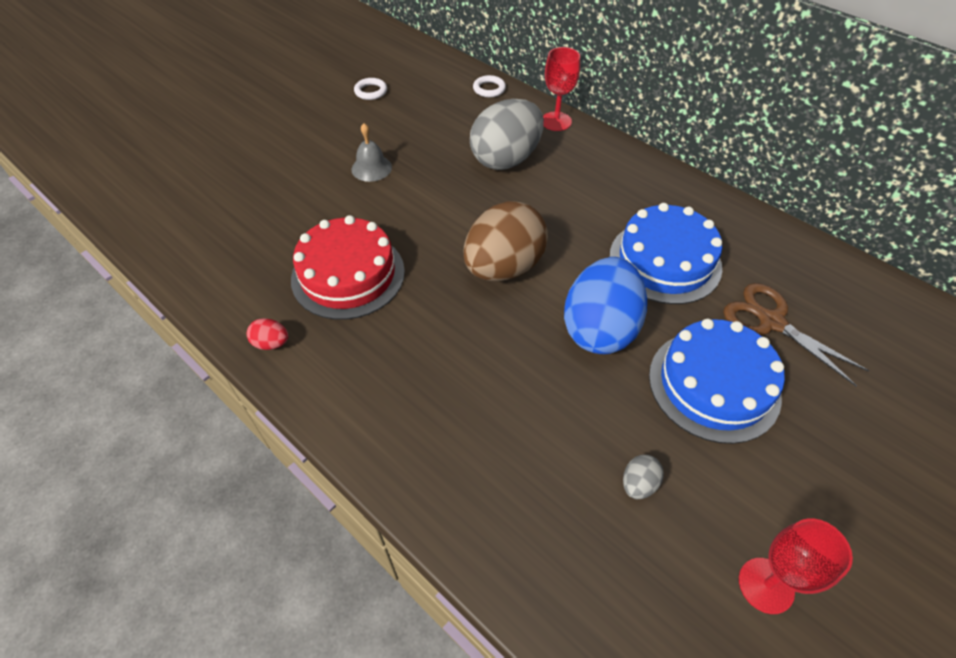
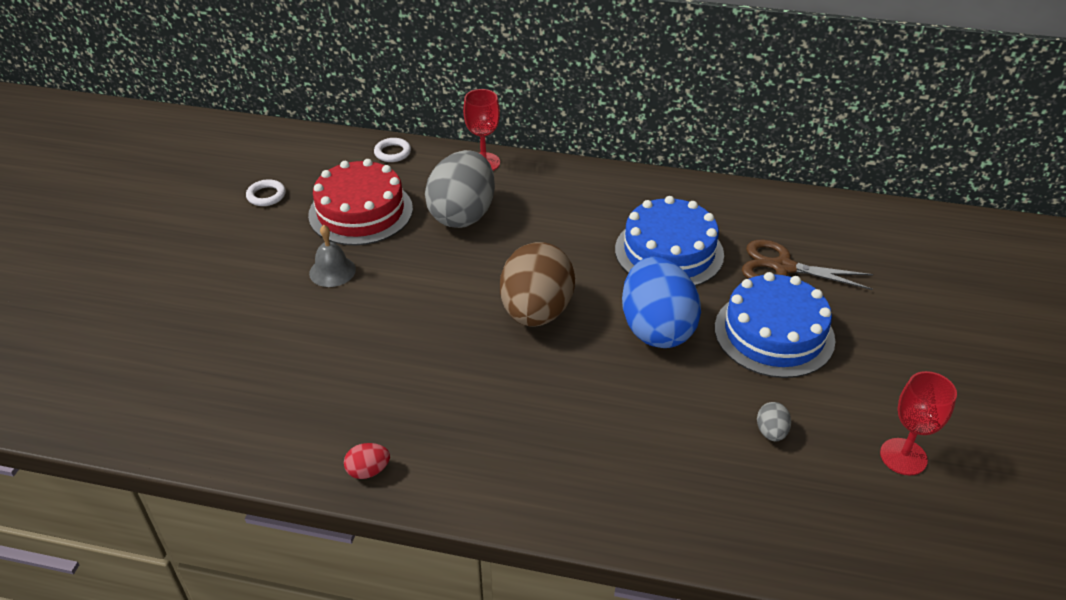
camera: 30 degrees left, 10 degrees down
(348, 275) = (393, 378): red cake -> red cake (361, 212)

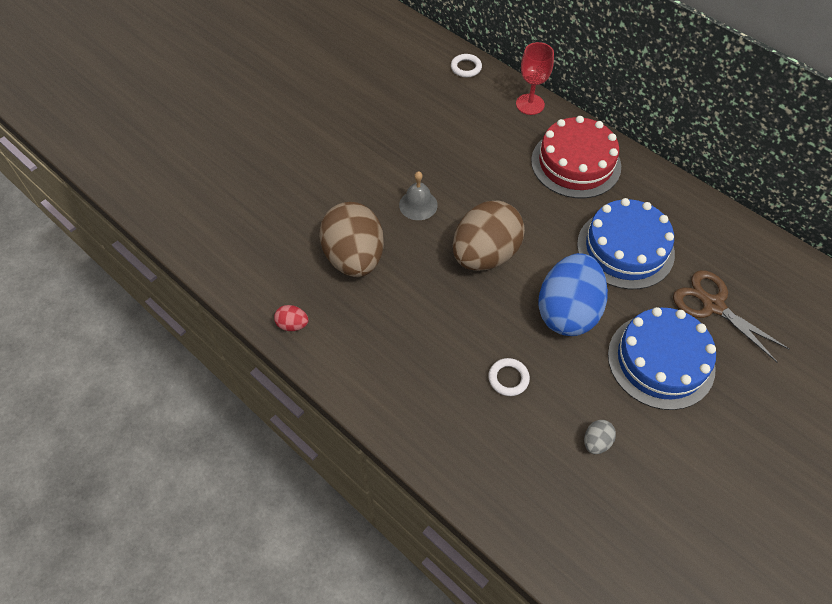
camera: 30 degrees right, 15 degrees up
(266, 196) = (353, 70): white ring -> white ring (508, 378)
(332, 271) = (361, 155): grey bell -> grey bell (418, 205)
(361, 212) = (411, 112): red cake -> red cake (575, 163)
(394, 373) = (354, 258): none -> brown egg
(462, 214) = (484, 145): grey egg -> none
(903, 456) = (689, 518): red goblet -> none

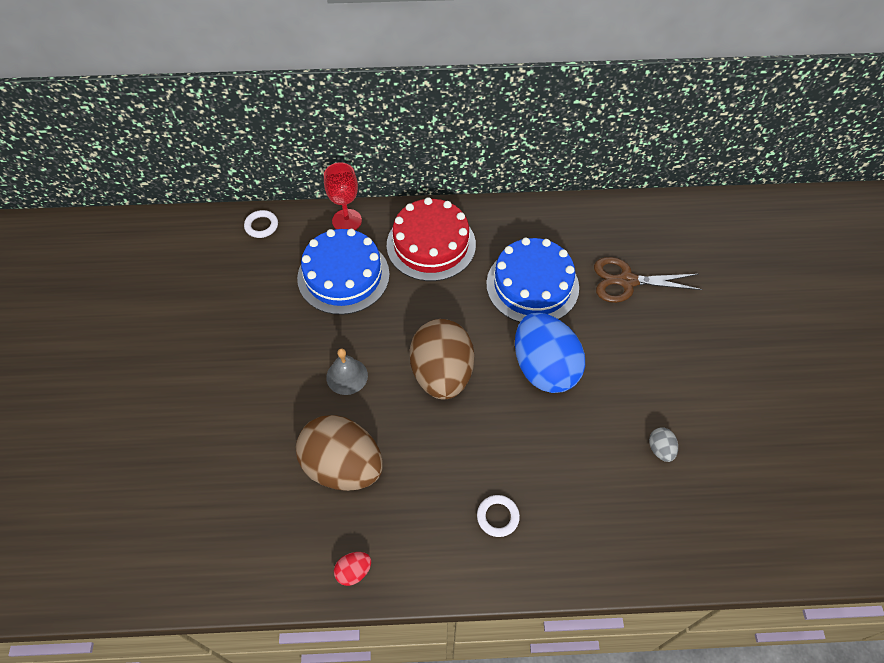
camera: 45 degrees left, 0 degrees up
(508, 378) = (559, 458): white ring -> white ring (497, 517)
(661, 361) = (637, 351): blue cake -> blue cake (343, 276)

